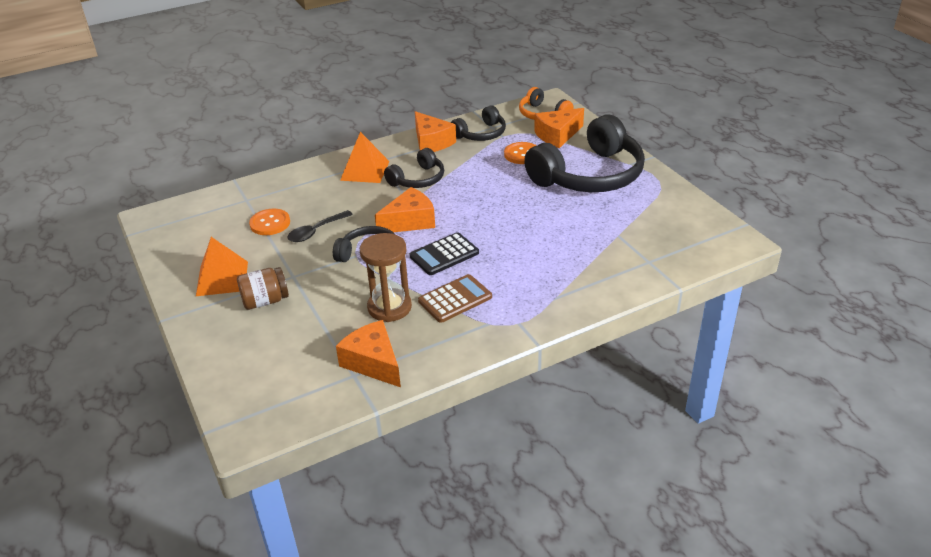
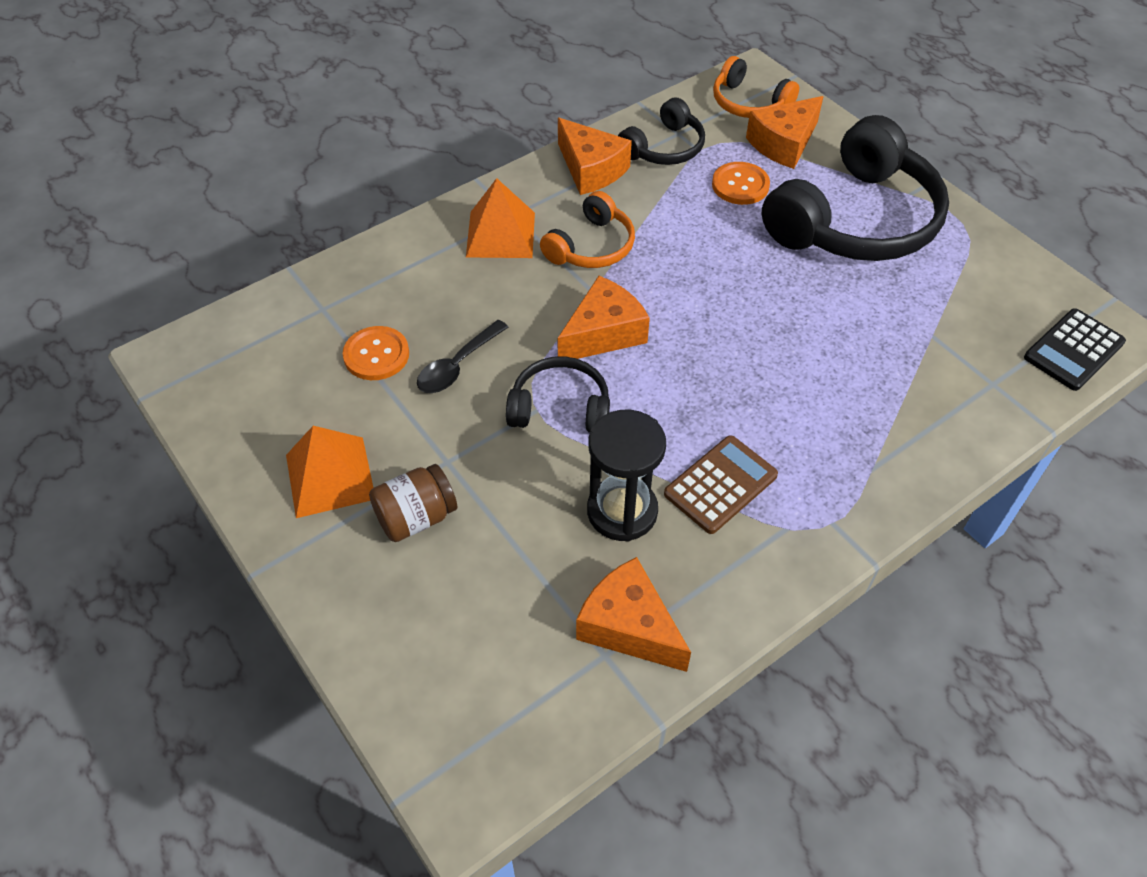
camera: 10 degrees left, 15 degrees up
(389, 307) = (622, 511): brown hourglass -> black hourglass
(418, 179) = (591, 246): black headphones -> orange headphones
(444, 255) = (677, 396): black calculator -> black calculator (1073, 350)

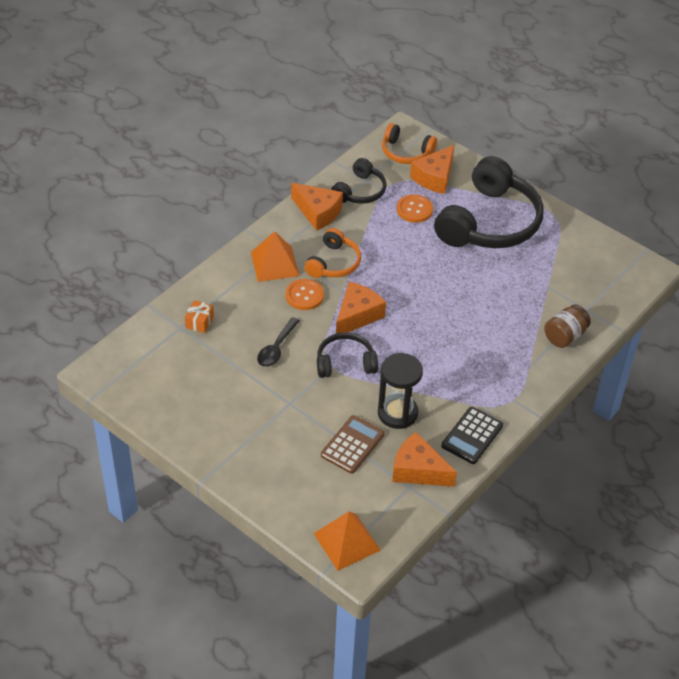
camera: 15 degrees left, 5 degrees down
(330, 477) = (225, 423): orange pyramid -> orange pyramid (347, 542)
(354, 305) = (199, 322): none -> orange gift
(376, 355) = (225, 350): orange button -> orange button (304, 295)
(416, 517) = (283, 436): brown jar -> brown jar (565, 336)
(720, 485) = (448, 390): brown calculator -> brown calculator (352, 445)
(1073, 350) = (628, 283): black calculator -> black calculator (472, 436)

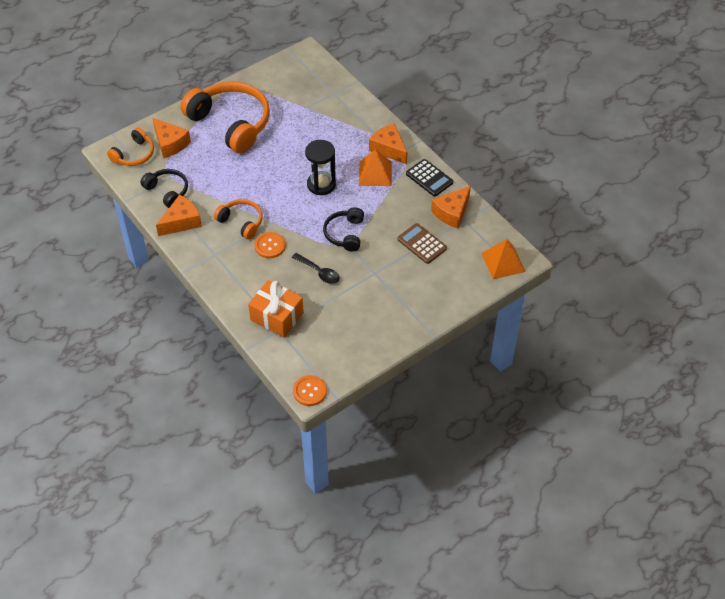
camera: 75 degrees left, 5 degrees up
(199, 322) = (277, 316): orange gift -> orange gift, size x2.07
(274, 264) = (229, 259): orange pyramid -> orange pyramid (375, 173)
(357, 315) = (300, 218): orange cheese -> orange cheese (389, 149)
(397, 413) = (399, 213): black hourglass -> black hourglass (321, 184)
(414, 209) = (201, 163): orange button -> orange button (309, 391)
(489, 222) = (231, 123): black headphones -> orange headphones
(565, 336) = (354, 110): brown jar -> none

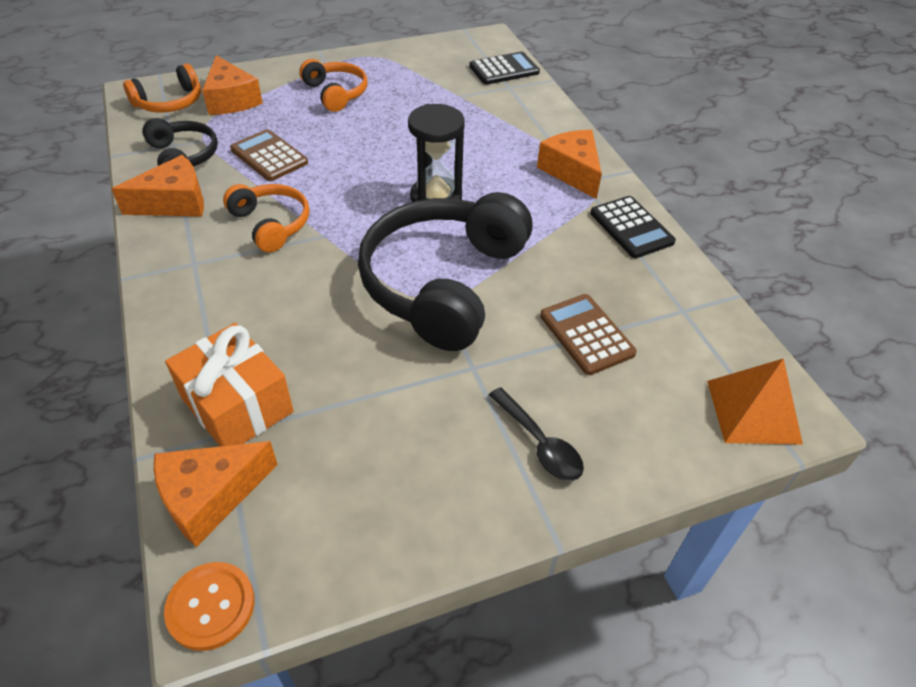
camera: 15 degrees right, 5 degrees down
(216, 179) = (269, 156): none -> brown calculator
(231, 123) = (336, 93): orange headphones -> orange headphones, size x0.51
(270, 246) = (297, 272): orange button -> none
(319, 272) = (364, 339): black spoon -> black spoon (539, 443)
(325, 79) = (504, 69): none -> black calculator
(345, 234) = (444, 283): black headphones -> black headphones, size x1.95
(375, 173) = (536, 201): orange pyramid -> none
(452, 212) = (661, 292): orange cheese -> orange cheese (210, 496)

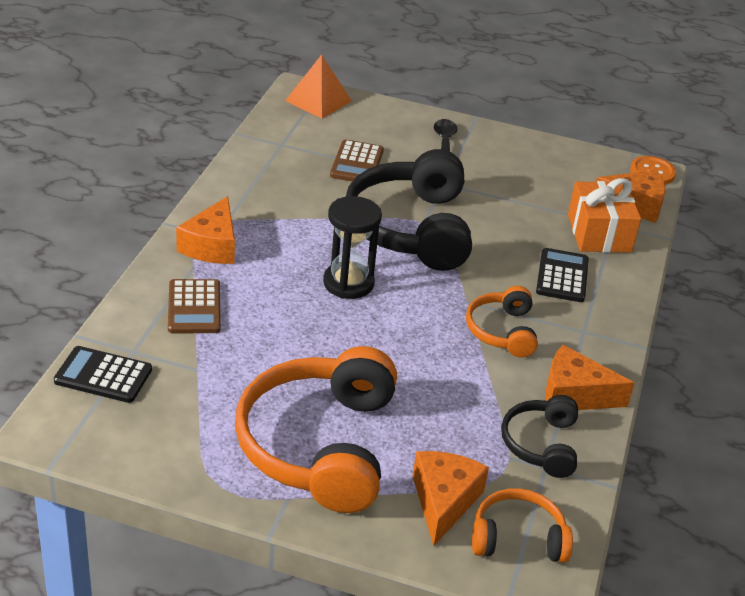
camera: 145 degrees left, 10 degrees down
(269, 156) = (456, 399): brown calculator -> brown calculator (194, 307)
(336, 93) = (320, 445): orange headphones -> orange headphones, size x1.95
(444, 283) = (411, 228): black headphones -> black headphones turned 120 degrees clockwise
(631, 227) = (235, 192): black calculator -> black calculator (562, 276)

